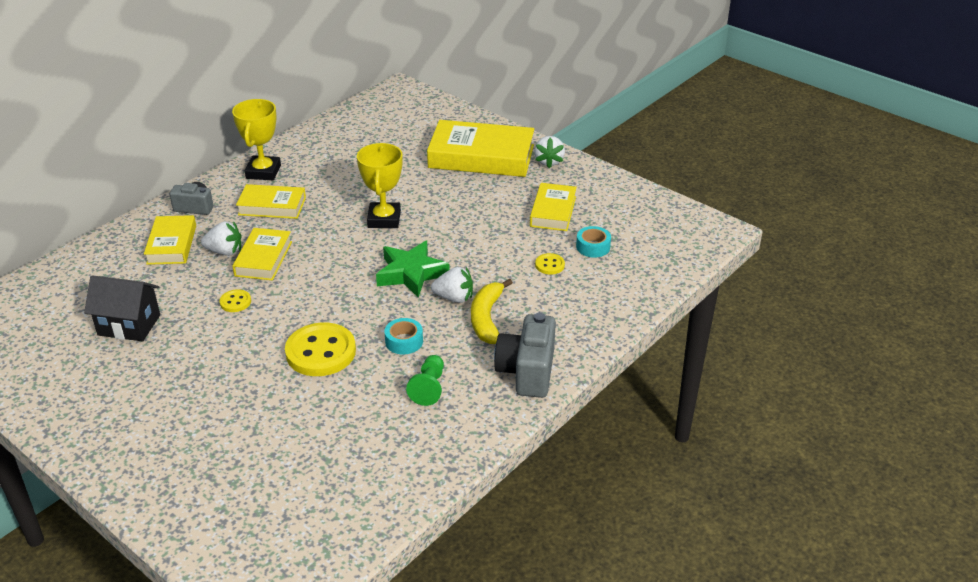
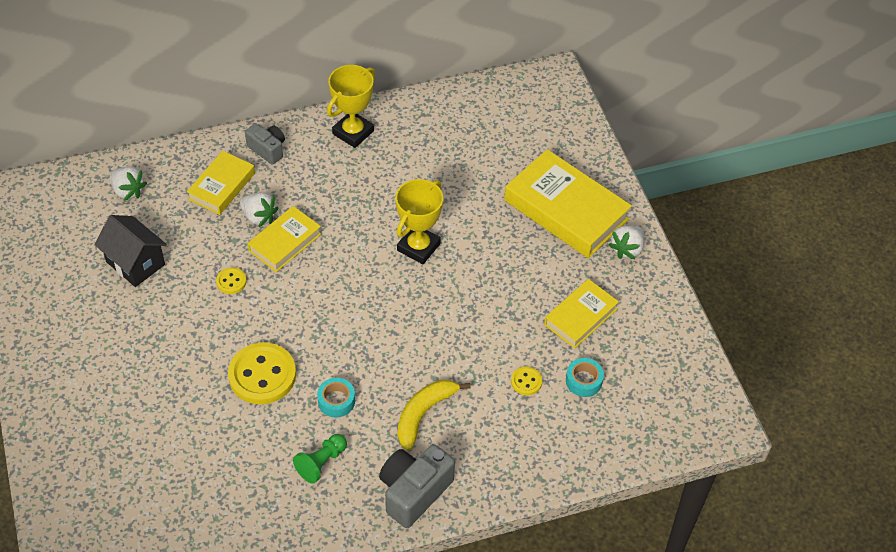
camera: 30 degrees right, 15 degrees up
(272, 206) = (332, 181): yellow book -> none
(411, 273) = (396, 326): green star -> none
(454, 298) = (413, 375): white strawberry -> white strawberry (128, 191)

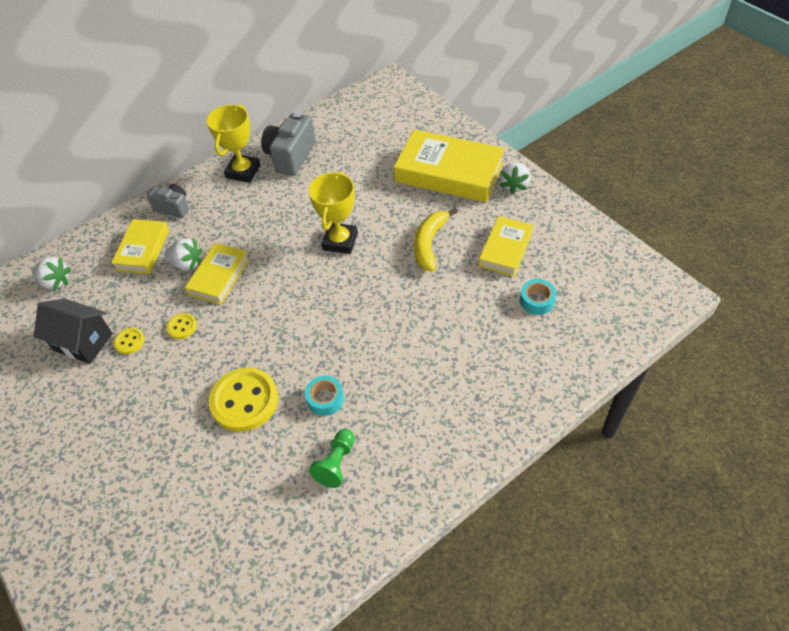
camera: 15 degrees left, 0 degrees up
(414, 492) = (437, 457): grey camera -> grey camera (290, 156)
(423, 414) = (411, 381): yellow banana -> yellow banana (429, 244)
(526, 382) = (488, 319): yellow button -> yellow button (129, 342)

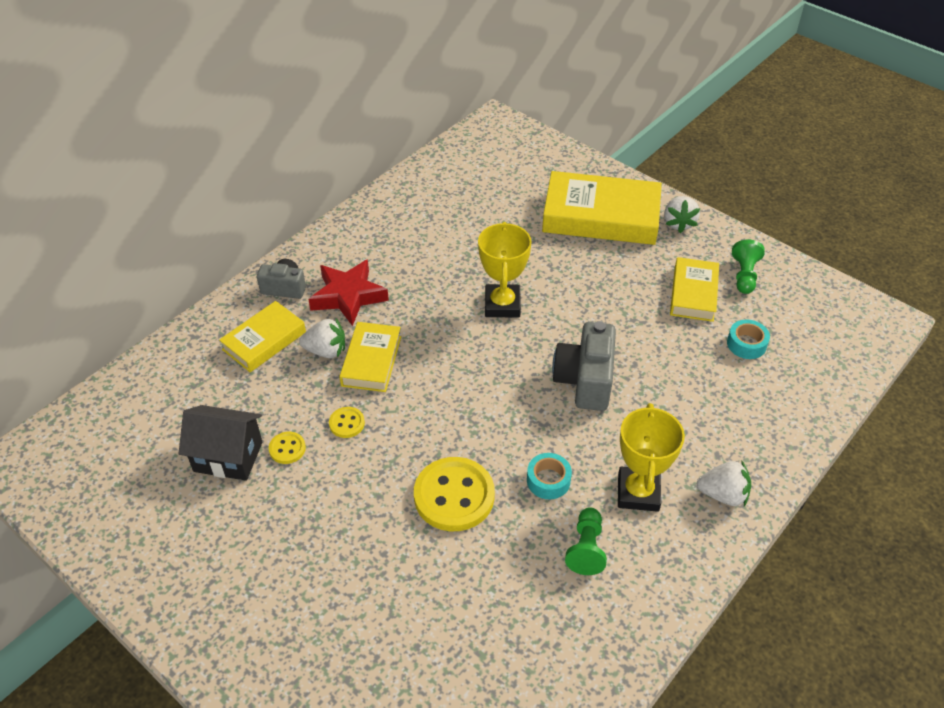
camera: 15 degrees left, 5 degrees down
(56, 282) = (165, 391): white strawberry -> white strawberry (723, 494)
(143, 250) = (264, 341): yellow book -> yellow book turned 45 degrees clockwise
(220, 220) = (348, 296): none -> red star
(243, 171) = (356, 238): yellow trophy -> yellow trophy (638, 492)
(290, 156) = (408, 215): grey camera -> grey camera (585, 380)
(429, 244) = (606, 296): yellow banana -> none
(556, 238) = (744, 275): none -> green pawn

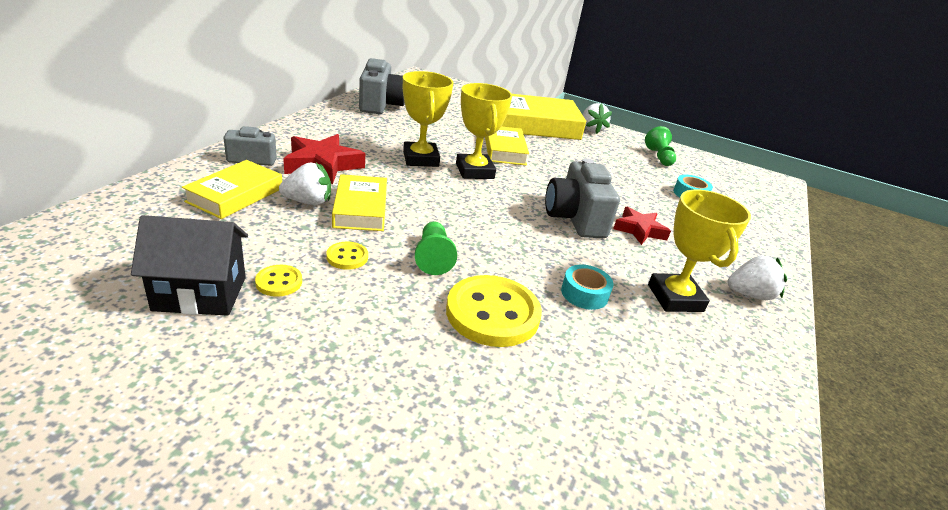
camera: 20 degrees left, 15 degrees down
(430, 187) = (380, 105): none -> grey camera
(450, 285) = (421, 159): none -> yellow trophy
(586, 548) = (656, 350): green pawn -> green pawn (433, 257)
(649, 400) = (639, 230): none -> red star
(693, 293) = (628, 166): yellow book -> yellow book (504, 150)

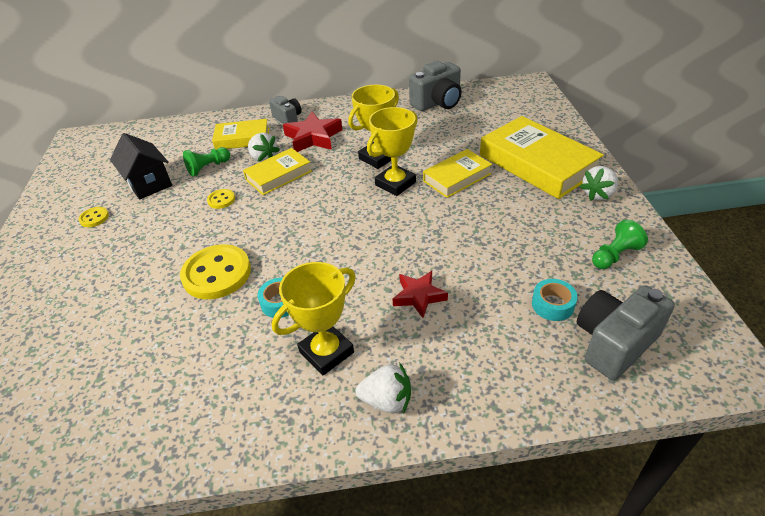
camera: 65 degrees right, 10 degrees up
(279, 282) = (177, 195): yellow button -> yellow button (94, 218)
(433, 257) = (254, 225): green pawn -> green pawn (208, 168)
(575, 218) = (388, 256): grey camera -> grey camera (614, 343)
(749, 294) = (387, 400): white strawberry -> white strawberry turned 45 degrees counterclockwise

